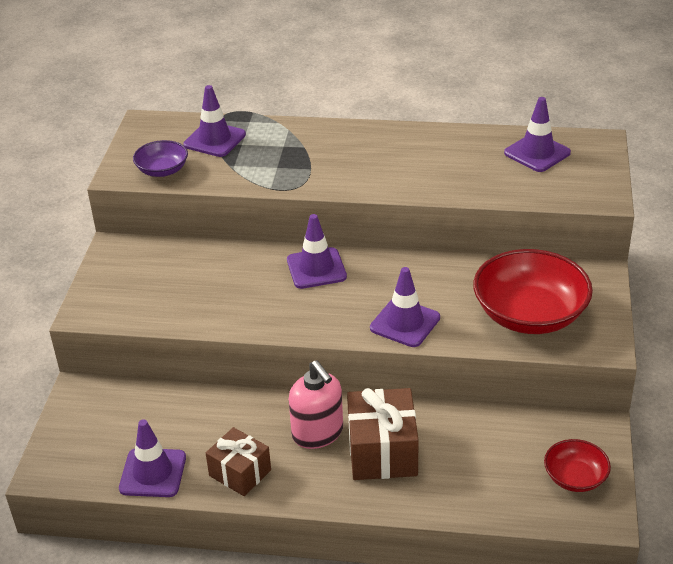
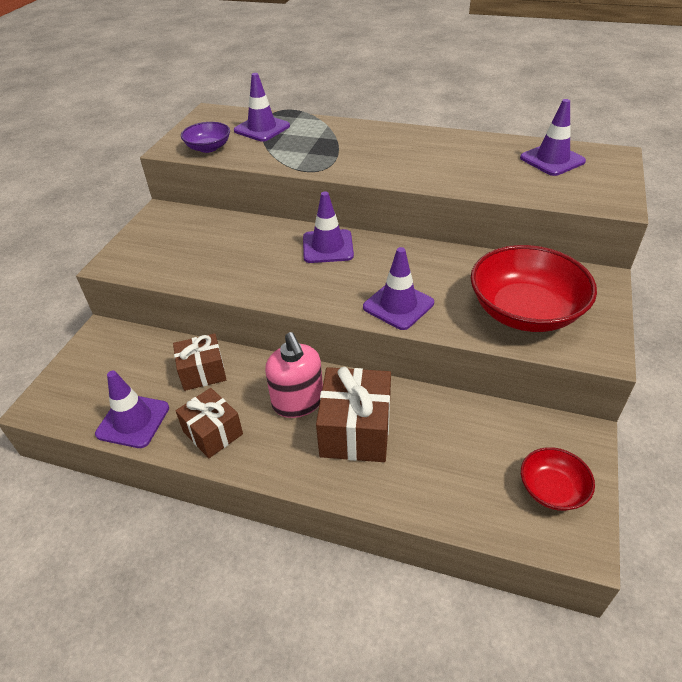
camera: 10 degrees right, 5 degrees up
(208, 417) = (203, 372): none -> brown gift

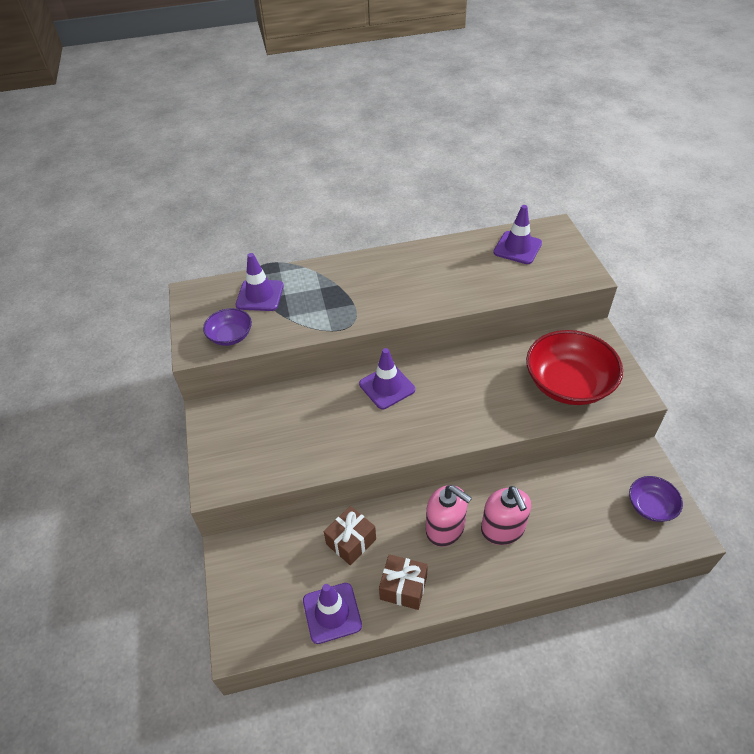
camera: 30 degrees left, 5 degrees up
(355, 430) = (502, 529): brown gift -> pink soap dispenser
(398, 305) = (482, 418): purple traffic cone -> none
(552, 489) = (651, 506): red bowl -> purple bowl

